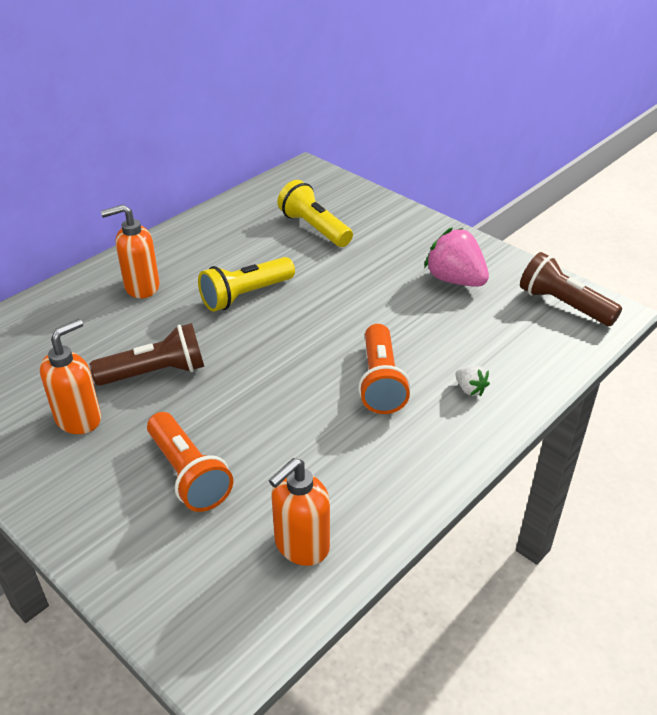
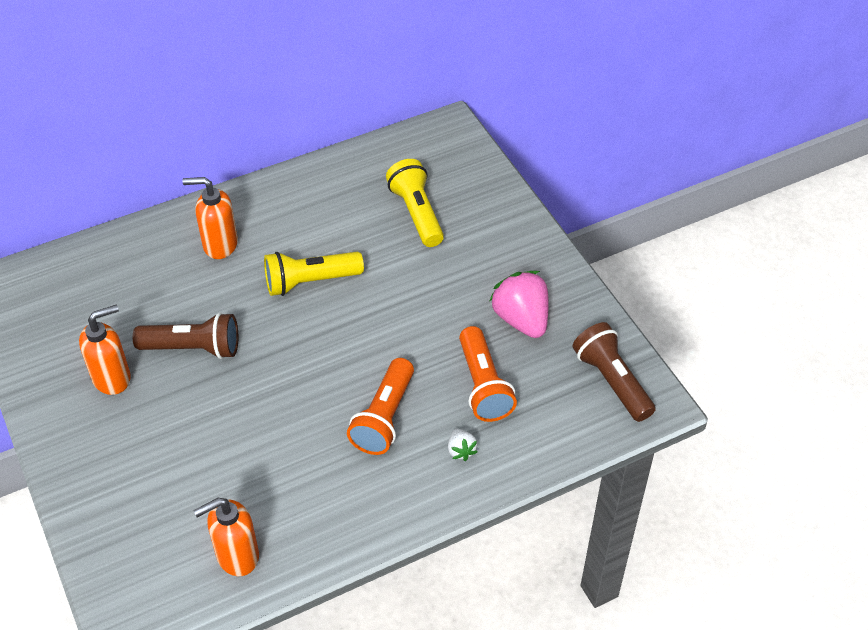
camera: 20 degrees right, 10 degrees up
(188, 474) = (177, 461): orange flashlight -> orange flashlight (483, 385)

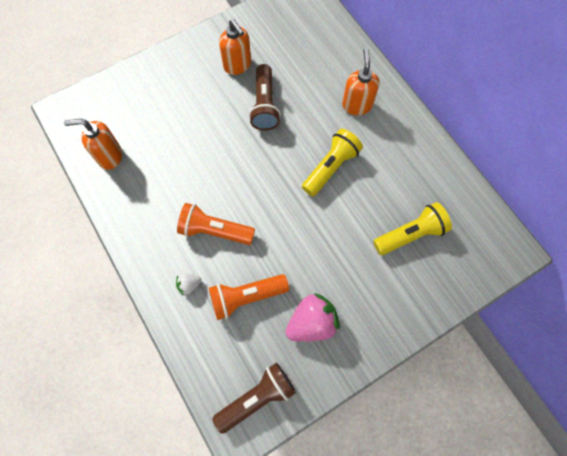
camera: 85 degrees right, 20 degrees up
(237, 556) = (109, 156): orange soap dispenser -> orange soap dispenser turned 60 degrees counterclockwise
(310, 281) = (330, 167): yellow flashlight -> yellow flashlight turned 60 degrees clockwise

